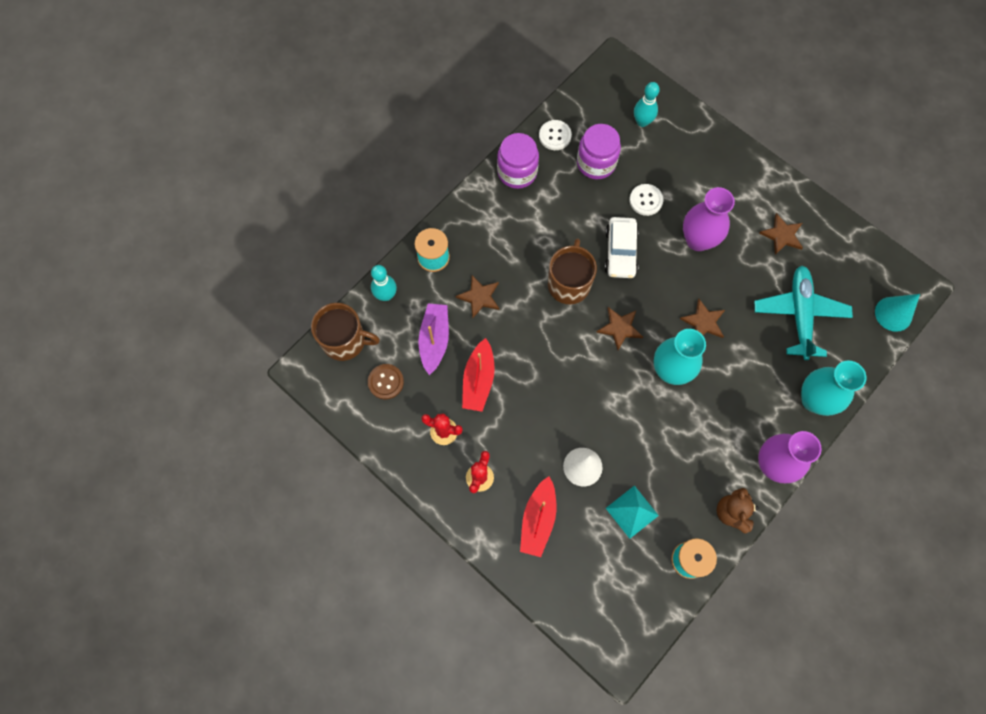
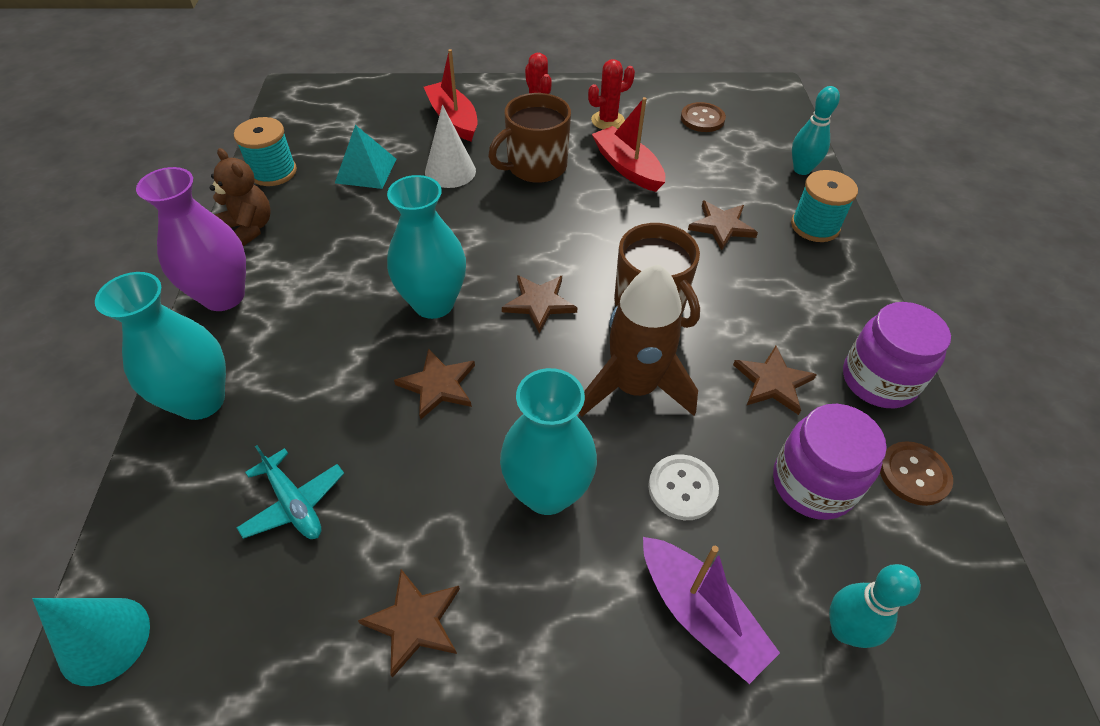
camera: 135 degrees right, 20 degrees down
(345, 341) = (777, 121): brown mug -> brown mug (535, 167)
(434, 340) = (709, 168): purple boat -> purple boat (700, 614)
(555, 136) = (913, 474): white button -> brown button
(561, 207) = (773, 382): none -> brown star
(620, 252) = (634, 387): white car -> brown rocket
(698, 240) = (547, 492): purple vase -> turquoise vase
(799, 314) = (294, 503): turquoise plane -> turquoise plane, size x0.56

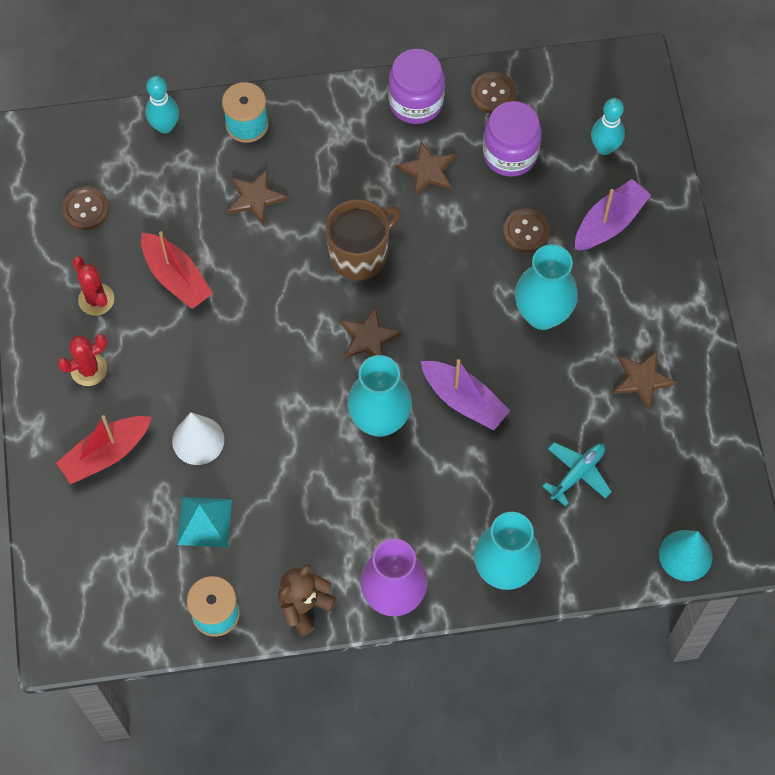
camera: 95 degrees left, 15 degrees up
(438, 385) = (464, 400): brown star -> purple boat
(535, 167) = (183, 361): brown mug -> none
(627, 168) = (176, 277): red boat -> red boat turned 90 degrees counterclockwise
(634, 387) = (445, 263): brown rocket -> none
(682, 488) = (526, 231): white button -> brown button

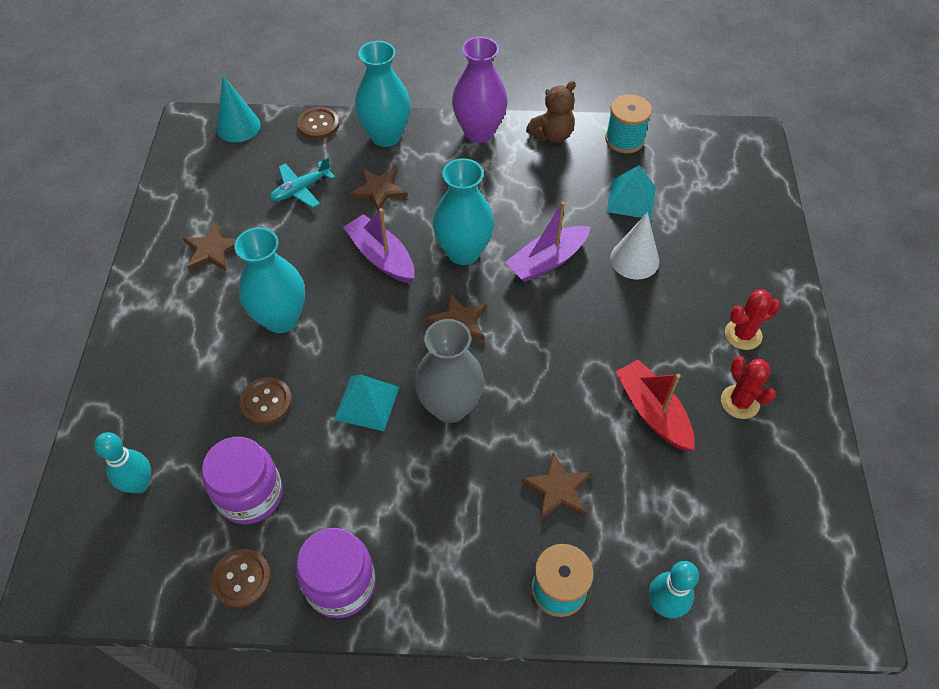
camera: 170 degrees left, 10 degrees down
(86, 209) = (759, 507): brown button -> brown button (318, 124)
(106, 454) = (721, 260): red boat -> none
(360, 254) = (450, 406): brown mug -> grey vase
(427, 171) = (352, 489): brown star -> brown star (379, 190)
(435, 245) = (367, 403): none -> turquoise pyramid
(609, 223) = (175, 397): purple boat -> purple boat (547, 261)

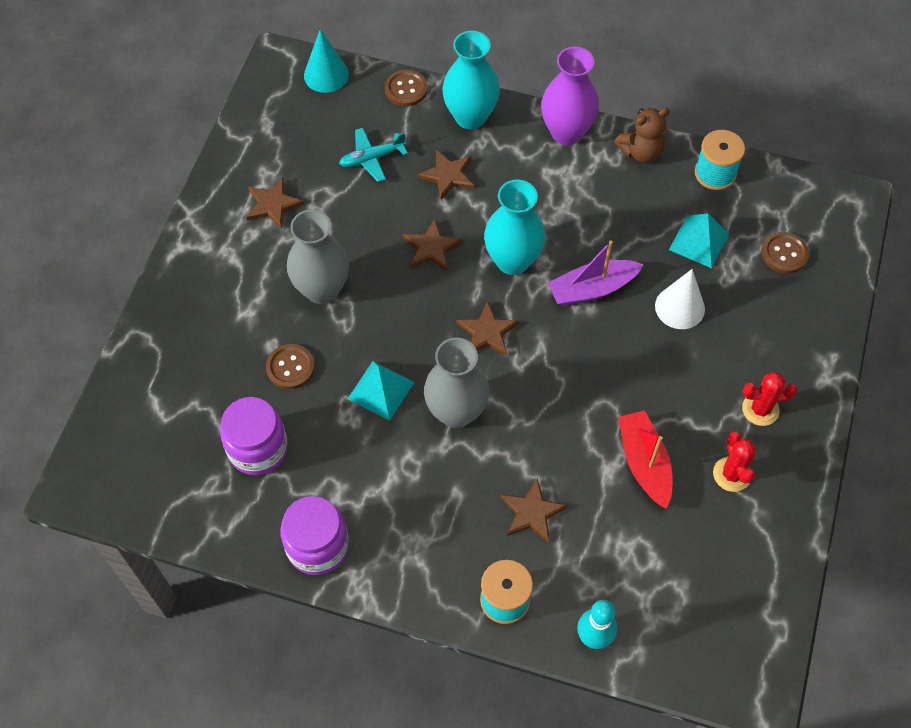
camera: 15 degrees right, 5 degrees up
(139, 484) = (165, 416): turquoise bowling pin -> none
(241, 579) = (235, 520): brown button -> brown button (784, 254)
(281, 319) = (322, 289): turquoise vase -> grey vase
(381, 257) = (431, 248): purple boat -> brown star

